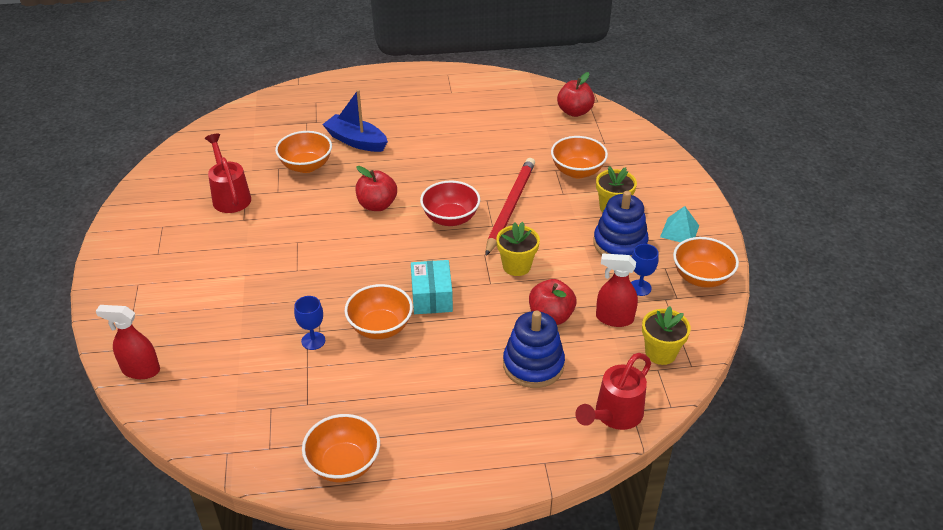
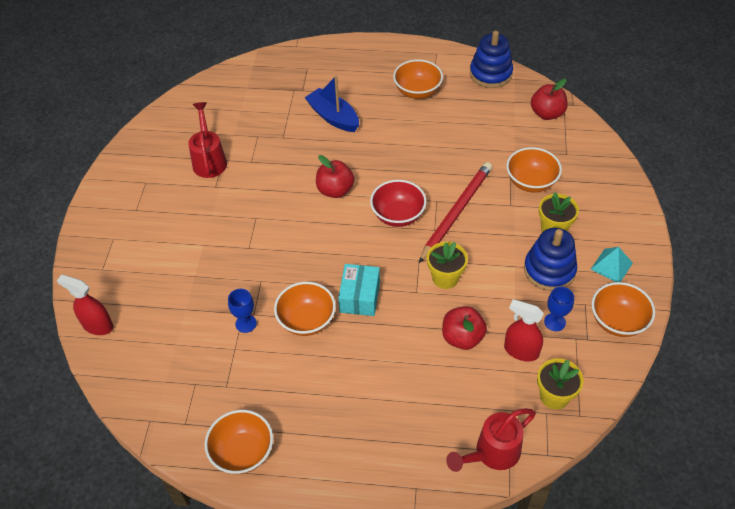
camera: 15 degrees right, 10 degrees up
(306, 166) = (282, 138): orange bowl -> orange bowl (417, 91)
(533, 365) = (432, 386): blue stacking toy -> blue stacking toy (490, 74)

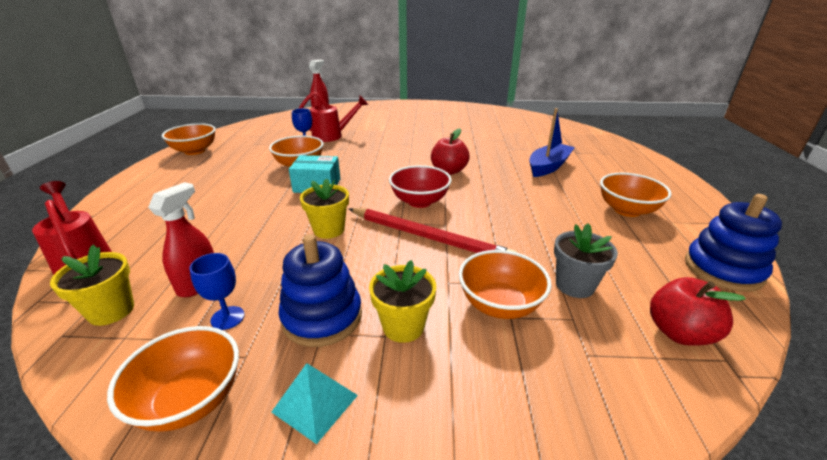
camera: 85 degrees right, 20 degrees down
(209, 160) = (470, 127): red watering can -> red watering can (332, 136)
(462, 338) = (242, 240): red apple -> none
(510, 144) = (574, 285): none -> grey flower pot

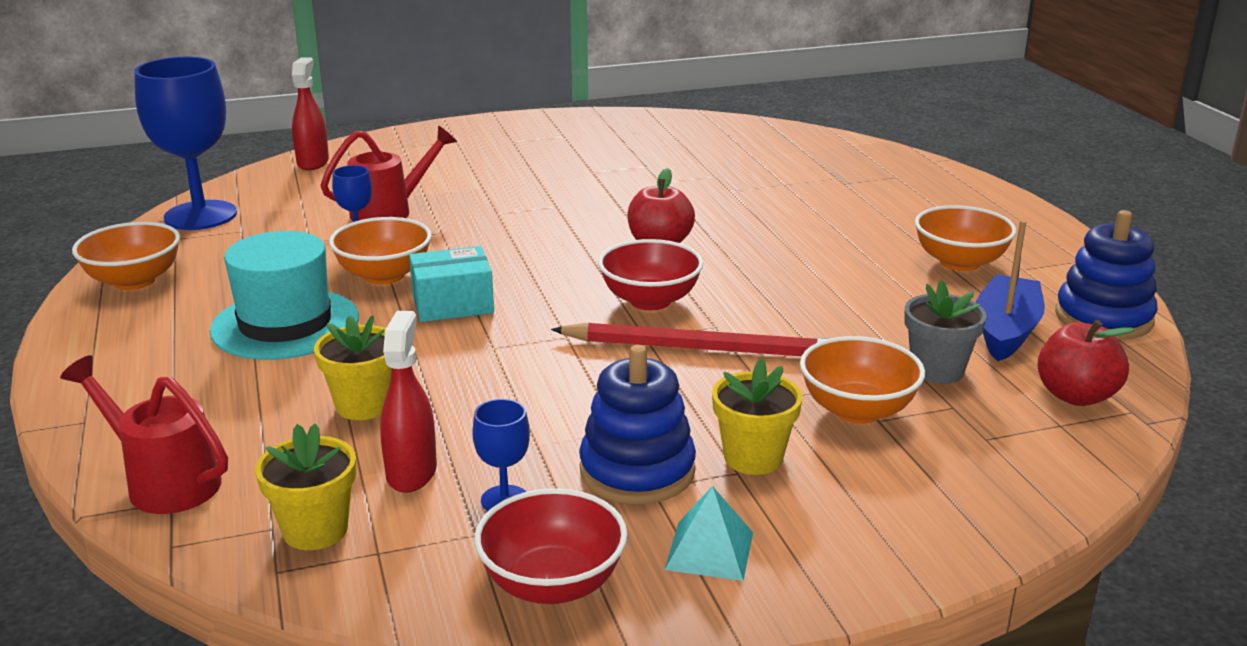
camera: 20 degrees left, 5 degrees down
(190, 400) = (552, 584): orange bowl -> red bowl
(231, 182) = (285, 324): none -> turquoise hat
(252, 127) = (200, 215): none -> blue goblet
(329, 230) = (541, 366): yellow flower pot -> yellow flower pot (363, 405)
(548, 167) = (814, 213): blue boat -> blue boat (1006, 331)

